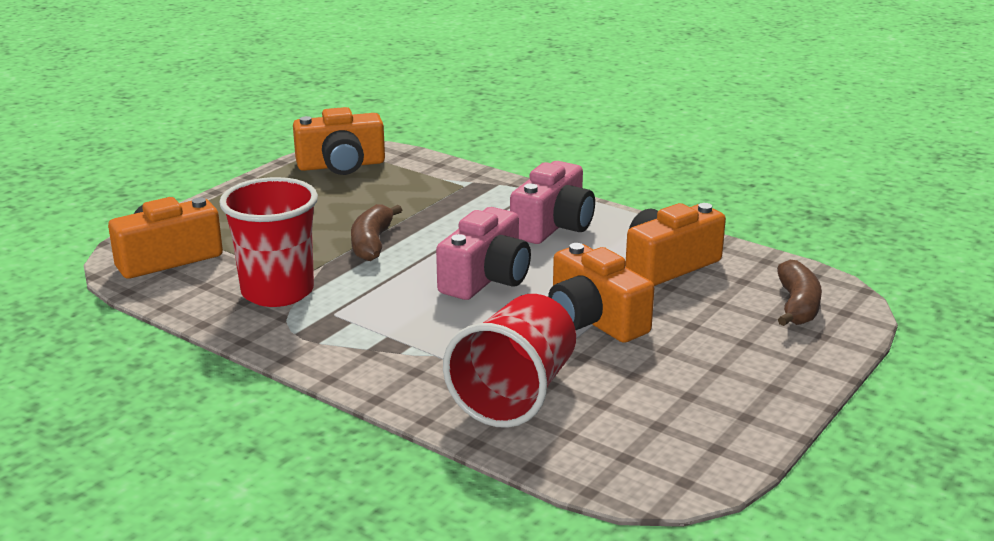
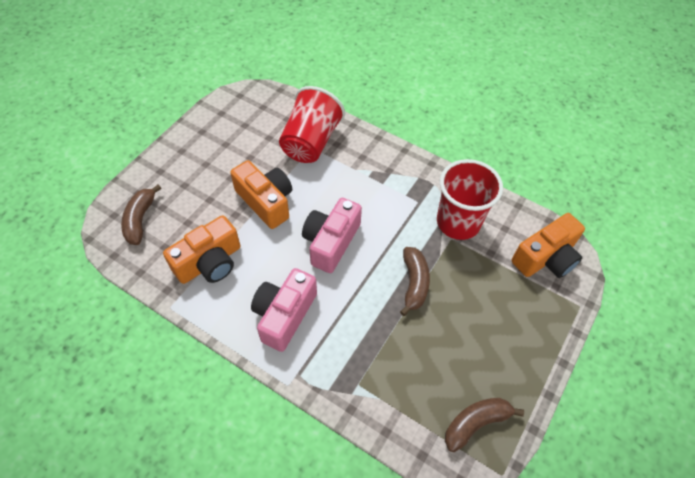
camera: 175 degrees right, 30 degrees up
(341, 165) = (475, 423): orange camera -> brown banana

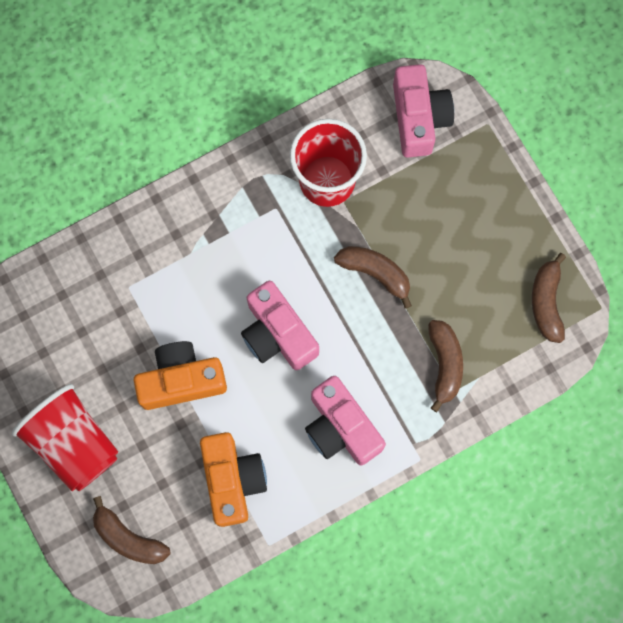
camera: 60 degrees left, 20 degrees up
(311, 142) = (118, 284): red cup -> red cup (73, 442)
(375, 366) = (444, 364): none -> brown banana
(546, 258) = (419, 118): orange camera -> pink camera

